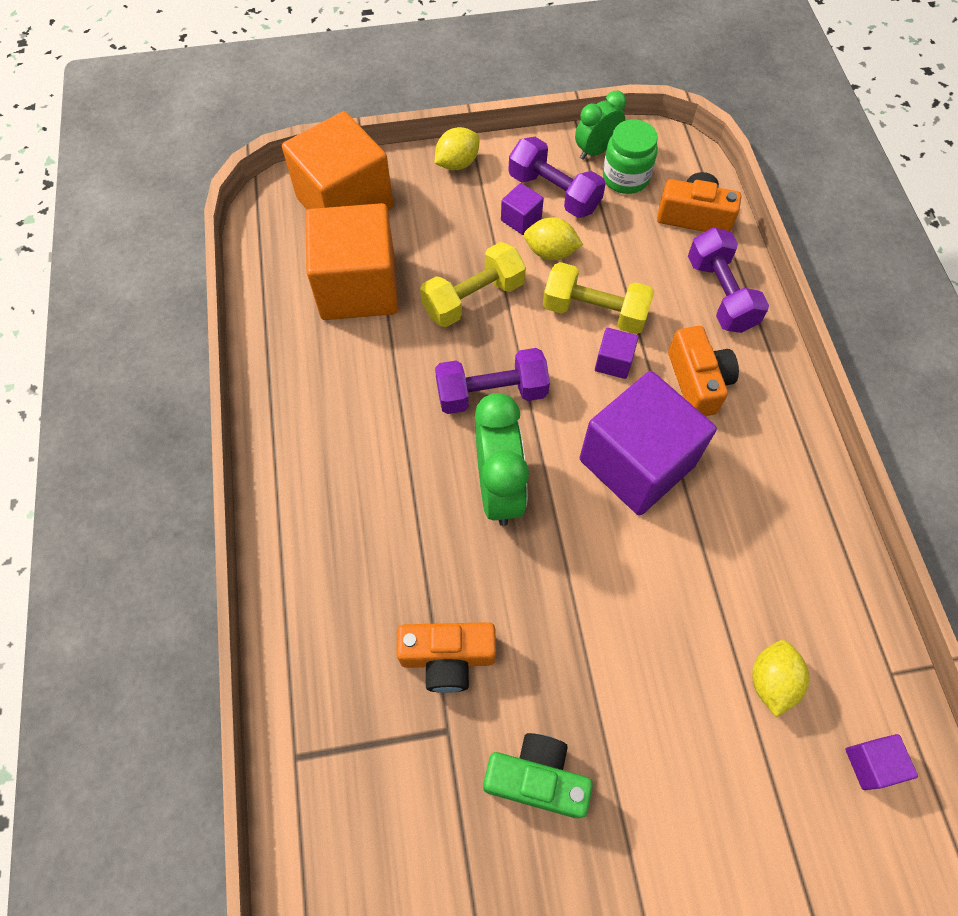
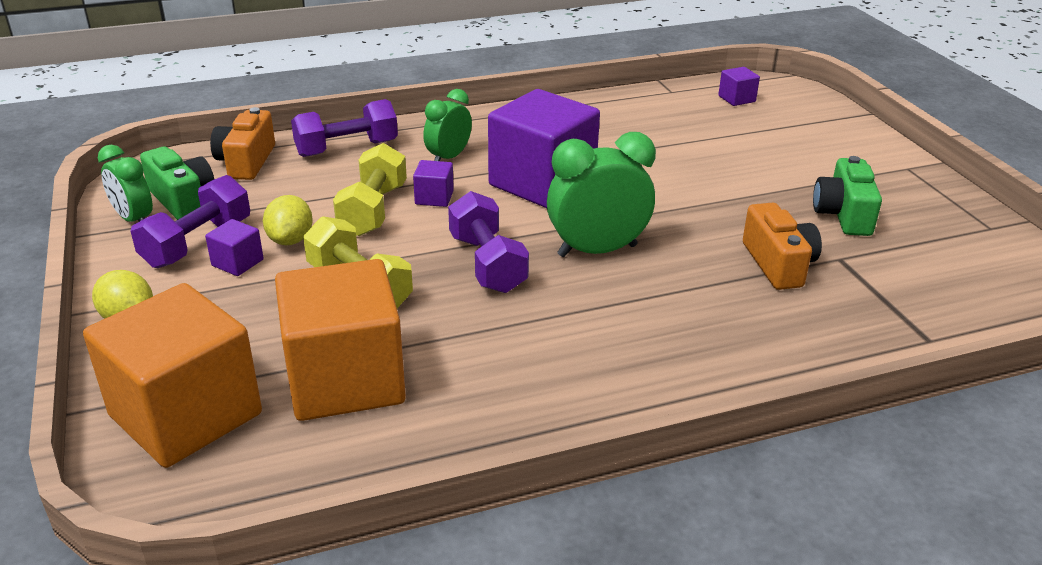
camera: 100 degrees left, 30 degrees down
(625, 177) = (183, 200): green jar -> green camera
(697, 382) = (448, 157): orange camera -> green clock
(771, 681) = (703, 128): yellow lemon -> none

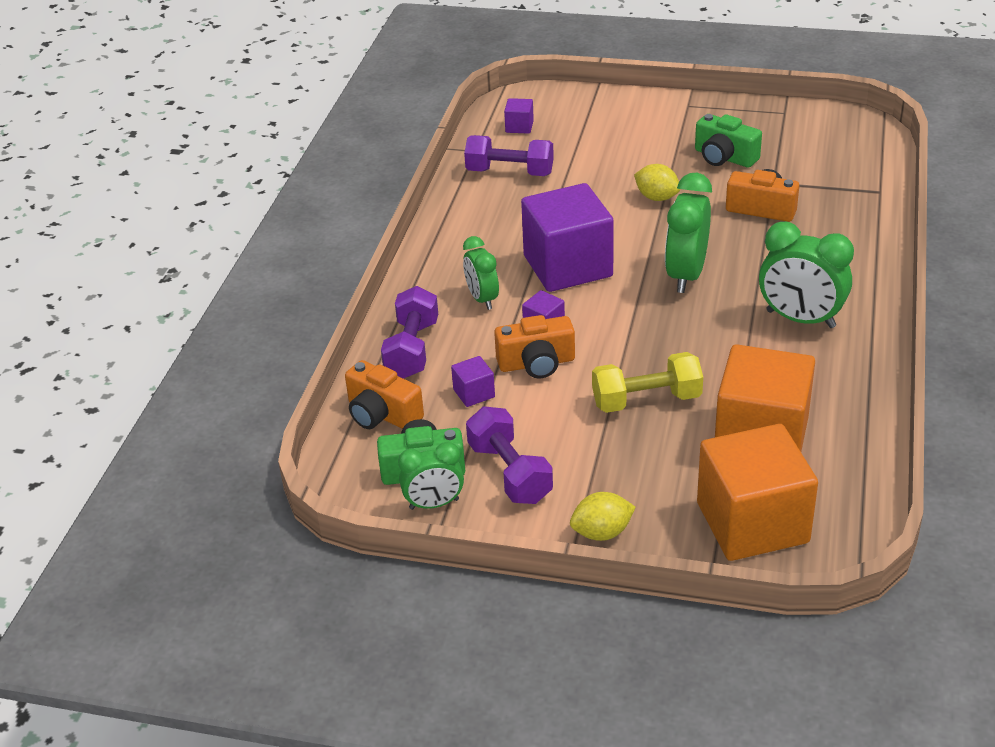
camera: 55 degrees left, 5 degrees up
(237, 263) = (561, 456): purple cube -> purple cube (474, 393)
(290, 240) = (548, 419): yellow lemon -> yellow lemon (657, 197)
(373, 210) = (536, 363): yellow dumbbell -> orange camera
(487, 263) = (663, 330): purple dumbbell -> purple dumbbell (510, 172)
(592, 349) = (800, 319): none -> green clock

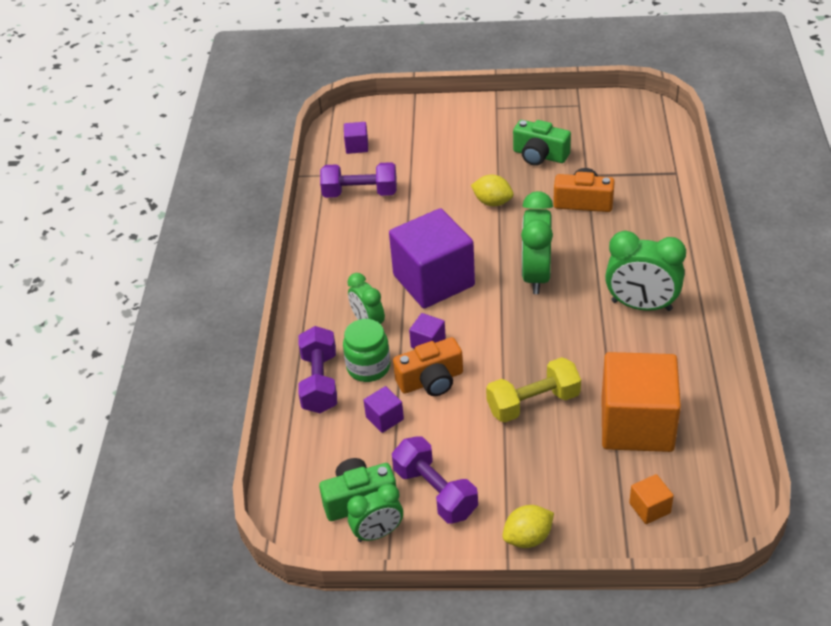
camera: 10 degrees left, 5 degrees up
(382, 414) = (310, 451): orange camera -> none
(470, 341) = (368, 367): none -> green jar
(752, 523) = (649, 508): orange cube -> orange cube, size x0.41

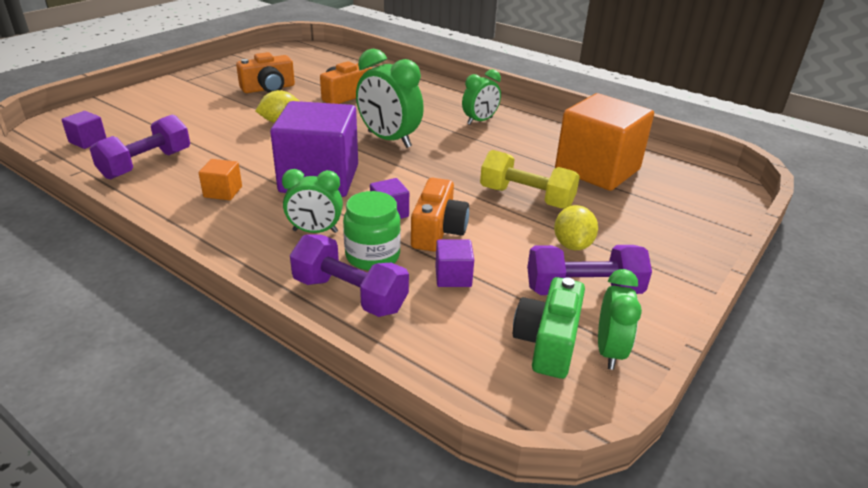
camera: 60 degrees left, 10 degrees down
(528, 538) = (683, 265): yellow lemon -> yellow lemon (572, 245)
(533, 403) = (526, 197): yellow dumbbell -> yellow dumbbell turned 75 degrees counterclockwise
(539, 155) = (268, 88): green camera -> orange camera
(641, 305) = (479, 121): green clock -> green clock, size x0.62
(649, 508) = (690, 200): orange cube -> orange cube (223, 192)

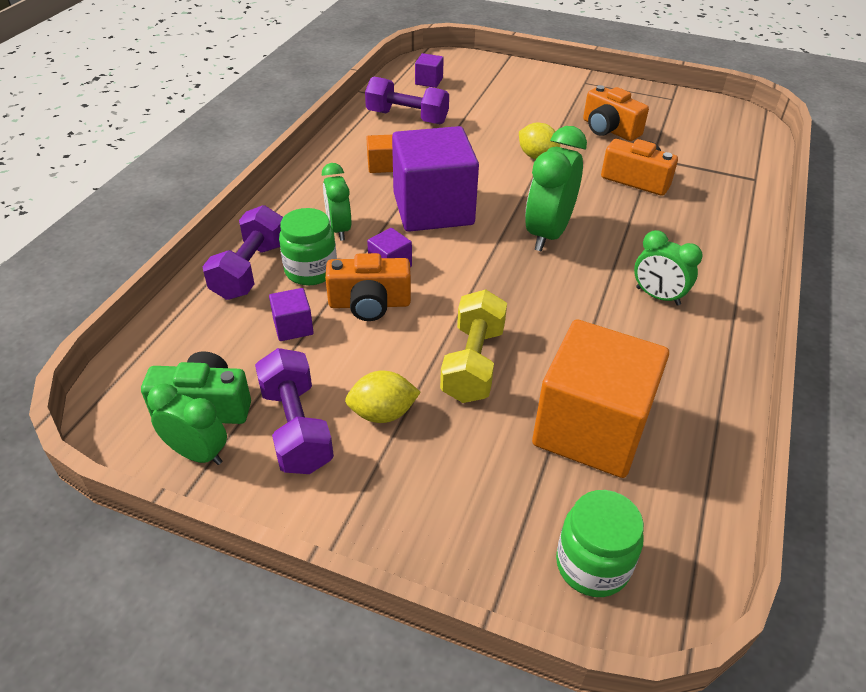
camera: 75 degrees right, 10 degrees up
(609, 351) = (198, 454): green clock -> green clock turned 150 degrees counterclockwise
(703, 193) = (592, 565): none -> green jar

